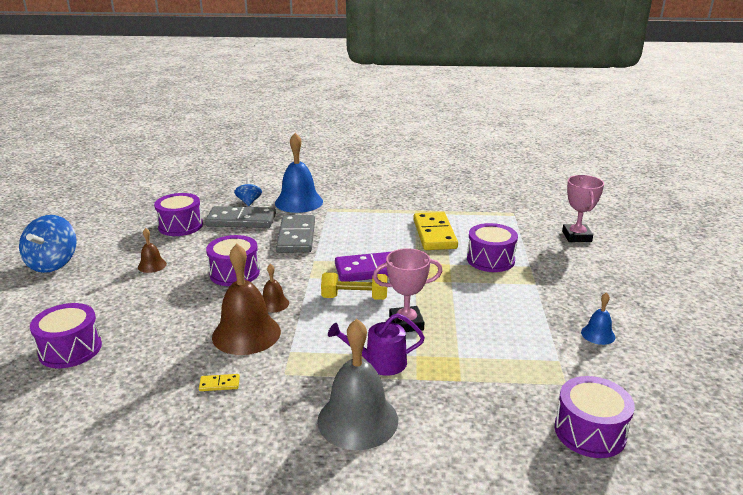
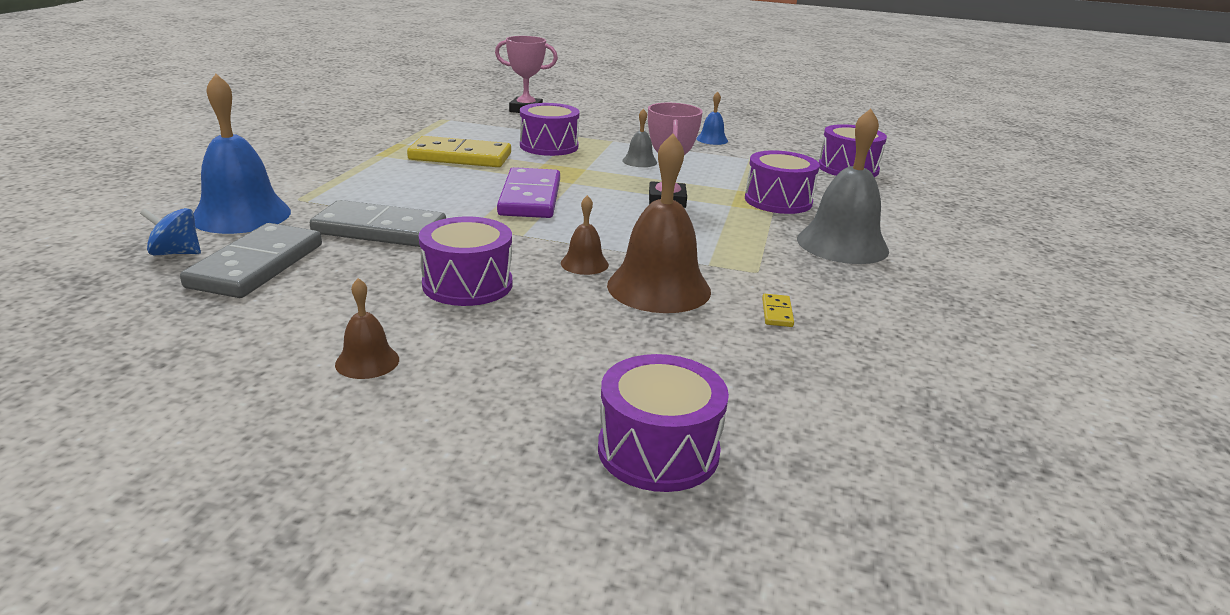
camera: 80 degrees left, 0 degrees up
(53, 263) = (220, 511): blue spinning top -> none
(180, 226) = (202, 326): purple drum -> purple drum (778, 201)
(354, 298) = (596, 216): yellow dumbbell -> none
(380, 362) = (742, 222): purple watering can -> none
(491, 302) = (639, 161): none -> grey bell

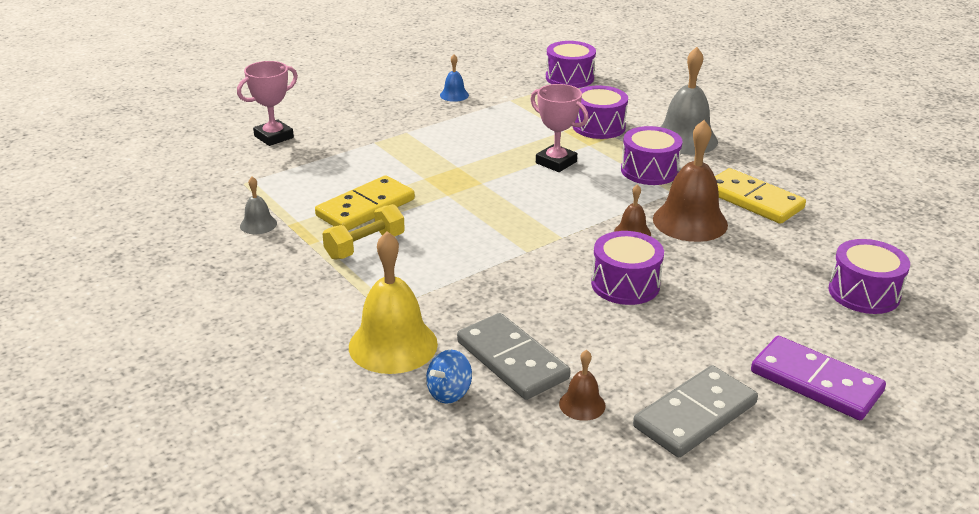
camera: 50 degrees left, 5 degrees up
(241, 215) = (393, 345): blue bell -> yellow bell
(367, 361) = (704, 352): brown bell -> brown bell (582, 404)
(380, 230) = (494, 290): grey domino -> grey domino (695, 415)
(396, 170) = (365, 246): none -> yellow dumbbell
(530, 198) = (494, 210): purple domino -> purple domino (815, 382)
(549, 146) = (387, 162): purple drum -> purple drum (649, 171)
(639, 161) = (467, 140): grey bell -> grey bell (258, 224)
(777, 313) = (753, 200): yellow domino -> yellow domino, size x2.50

